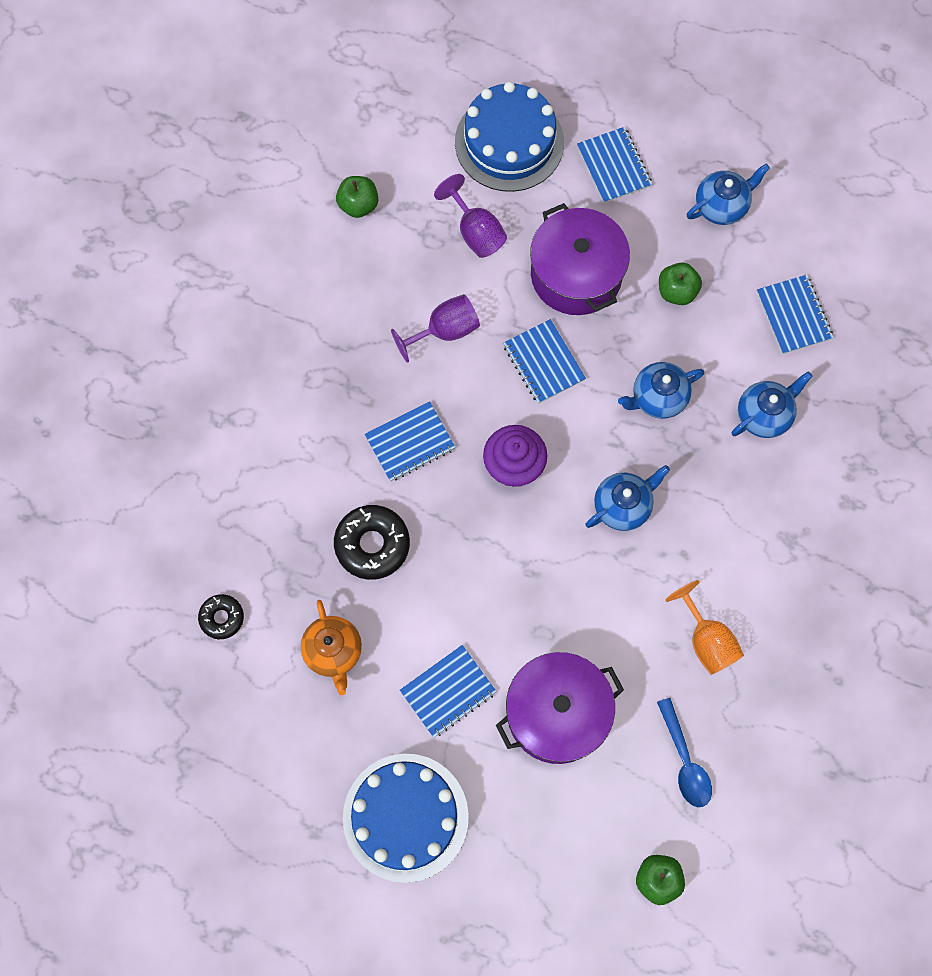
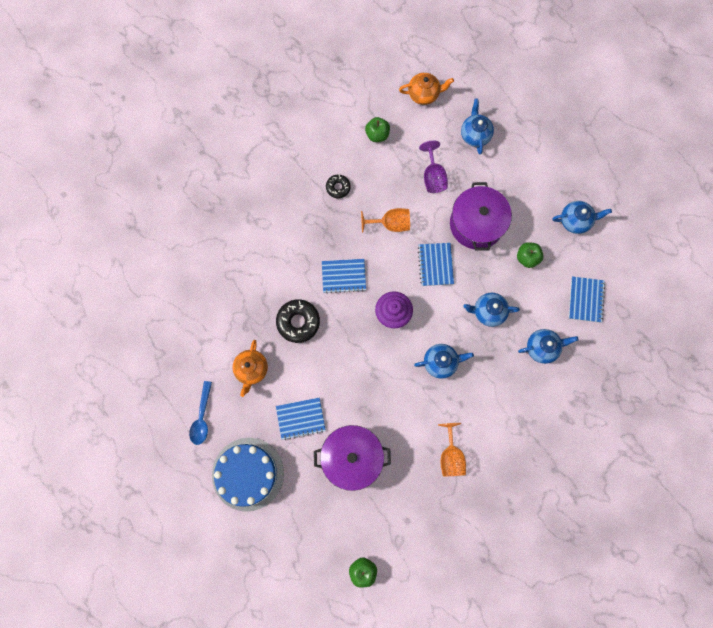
camera: 25 degrees right, 5 degrees up
(222, 618) = (203, 325): black donut -> black donut (338, 187)
(401, 114) = (424, 94): none -> orange teapot
(445, 331) = (390, 224): purple goblet -> orange goblet
(509, 142) = (475, 135): blue cake -> blue teapot
(614, 166) = (526, 173): blue notebook -> none
(685, 761) = (407, 515): blue spoon -> blue spoon (202, 417)

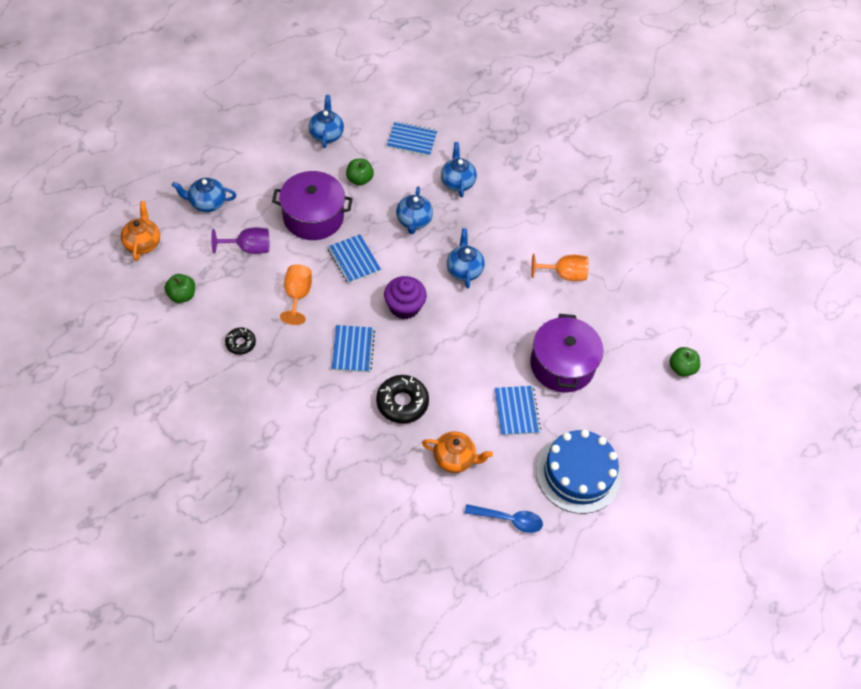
camera: 90 degrees left, 20 degrees down
(435, 265) = (354, 260): blue notebook -> blue notebook turned 60 degrees clockwise

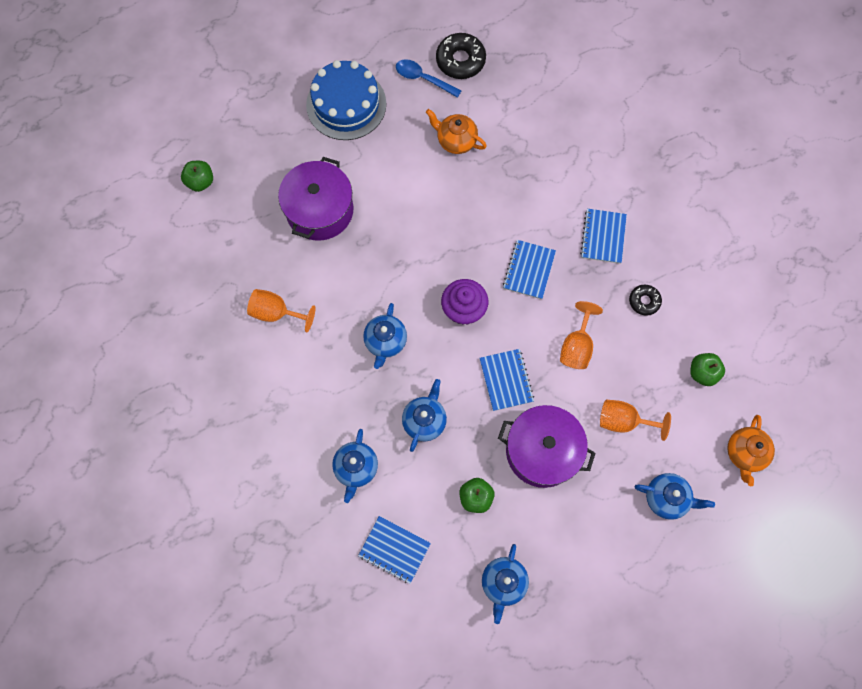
camera: 160 degrees left, 15 degrees up
(248, 248) = (623, 421): purple goblet -> orange goblet
(402, 402) = (491, 204): black donut -> black donut (460, 60)
(516, 411) = (382, 172): blue notebook -> blue notebook (603, 237)

